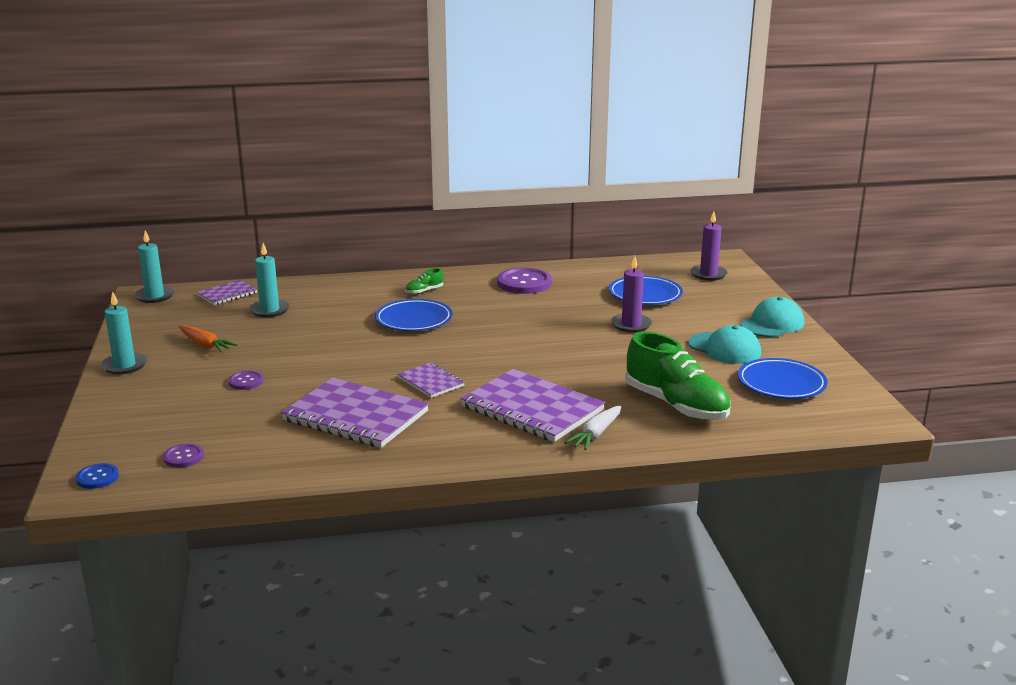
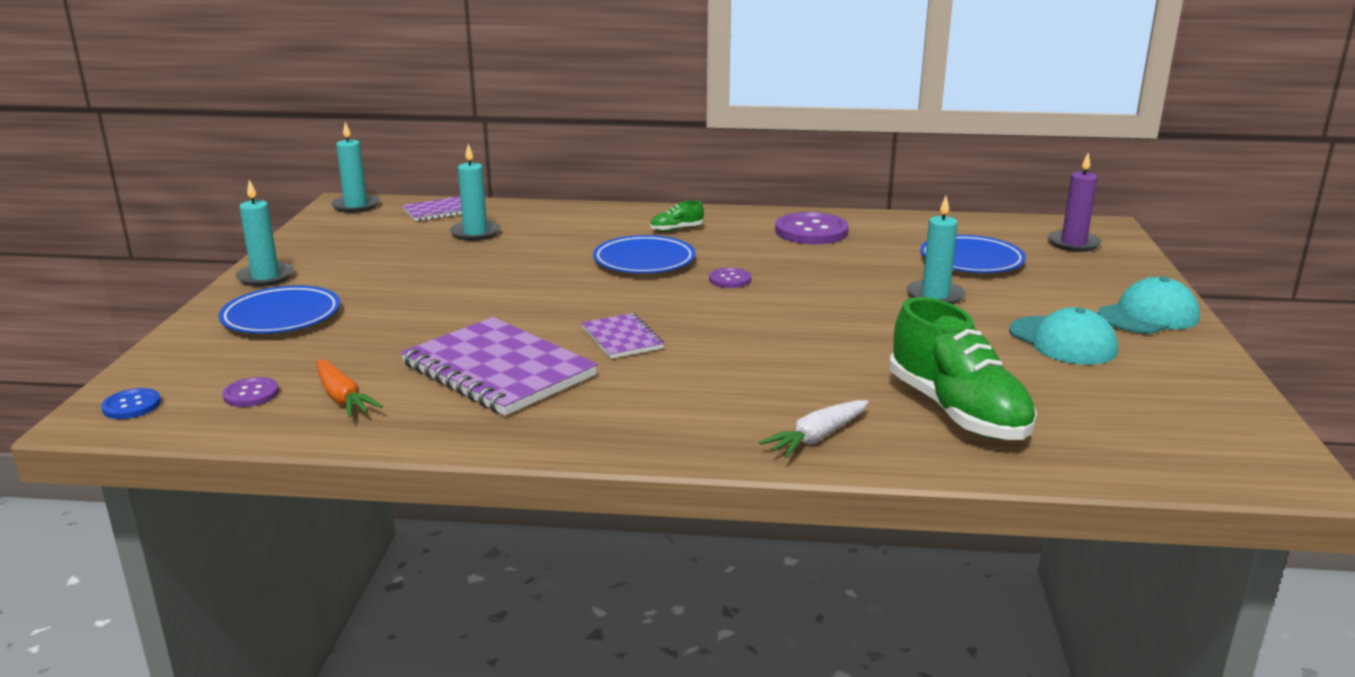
camera: 15 degrees right, 0 degrees up
(205, 345) = (373, 264): orange carrot -> orange carrot (342, 398)
(246, 381) = (391, 311): purple button -> purple button (730, 279)
(532, 408) = (742, 390): purple notebook -> none
(631, 325) = (935, 296): purple candle -> turquoise candle
(781, 384) = (1136, 400): blue plate -> blue plate (281, 317)

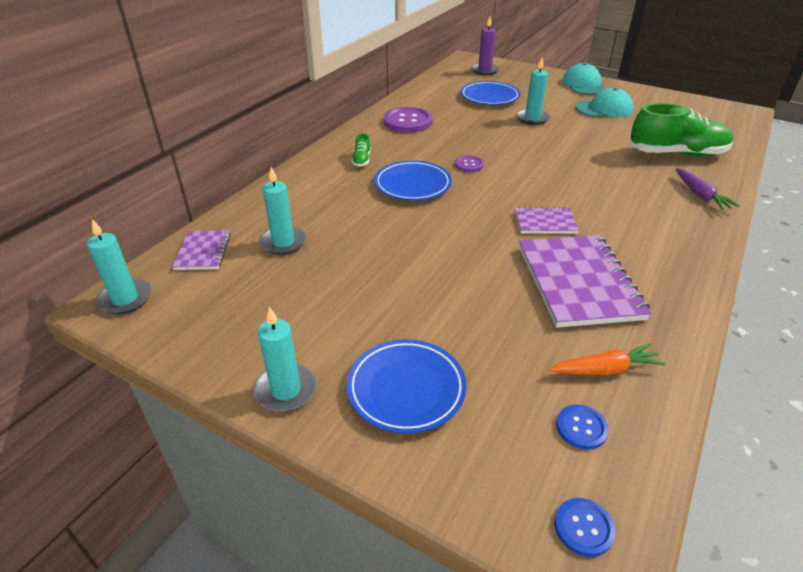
camera: 65 degrees left, 15 degrees up
(251, 394) = (581, 428): purple button -> blue button
(498, 370) = (578, 282): purple notebook -> purple notebook turned 75 degrees counterclockwise
(817, 437) = (700, 195): white carrot -> purple carrot

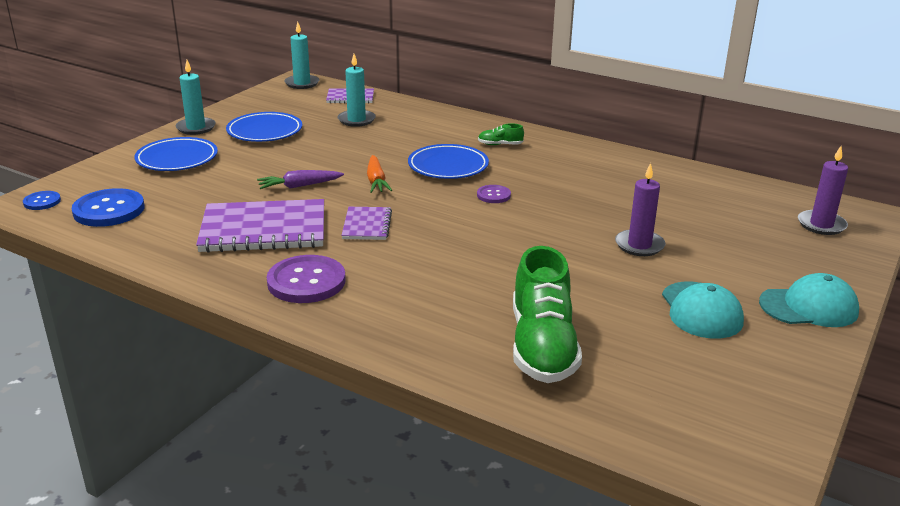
camera: 90 degrees right, 10 degrees down
(408, 122) = (603, 167): purple button -> purple button (306, 281)
(489, 97) = (708, 221): blue plate -> blue plate (265, 131)
(532, 118) = (639, 245): turquoise candle -> purple candle
(581, 428) = (109, 210): blue button -> blue button, size x1.93
(605, 369) = (154, 226): orange carrot -> orange carrot (376, 181)
(700, 195) = (416, 337): purple carrot -> purple carrot (299, 186)

